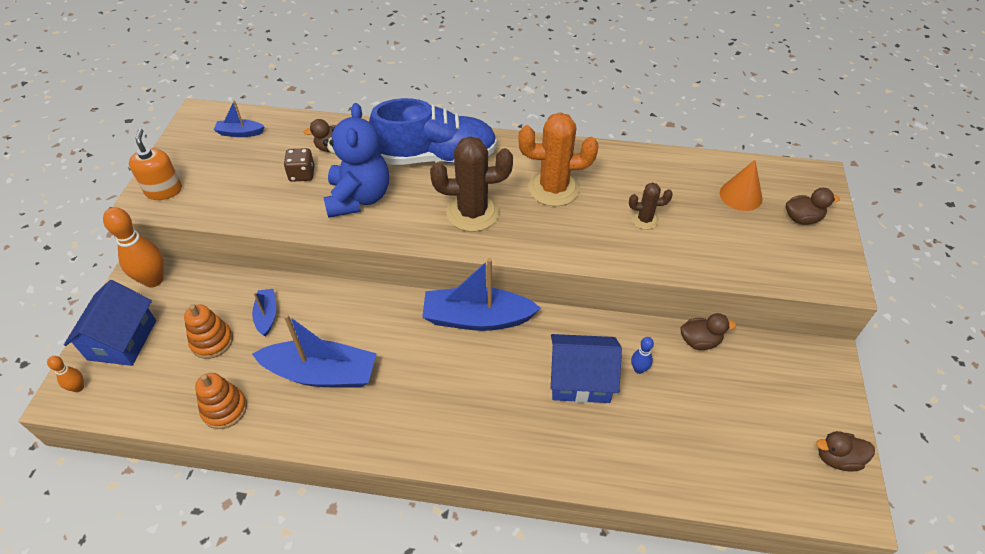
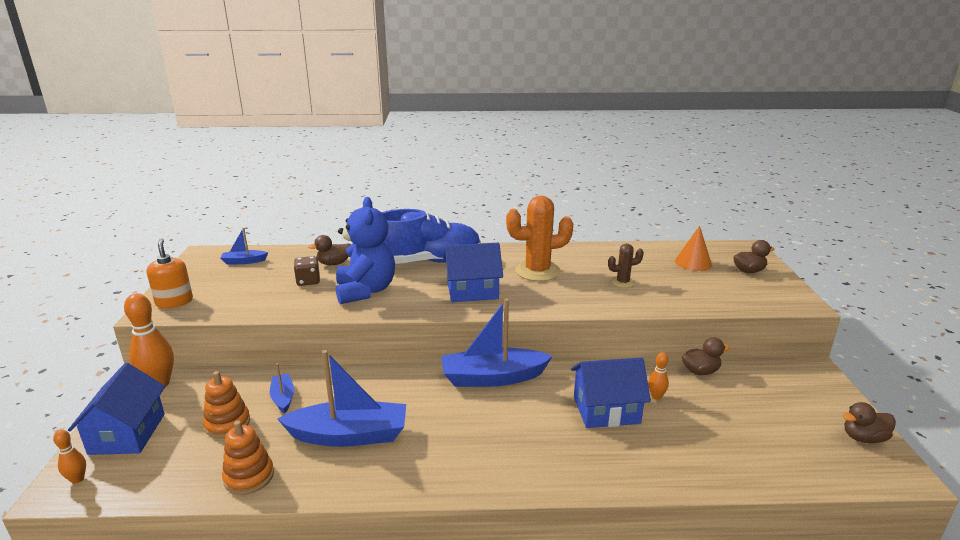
camera: 10 degrees left, 25 degrees down
(472, 212) = (472, 291): brown cactus -> blue house
(639, 369) = (656, 396): blue bowling pin -> orange bowling pin

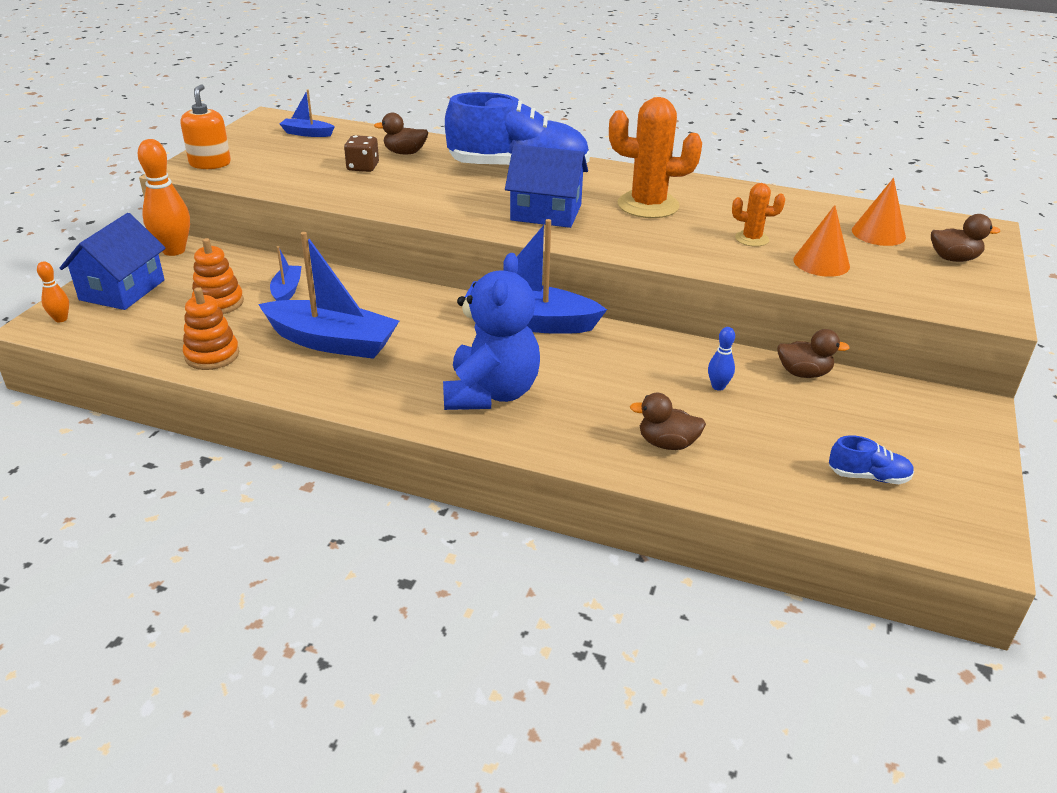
camera: 20 degrees right, 10 degrees up
(365, 291) = (419, 189): blue teddy bear -> blue teddy bear (491, 393)
(606, 410) = (641, 386): blue house -> none
(622, 282) = (751, 239): brown cactus -> orange cactus
(656, 396) = (718, 386): orange bowling pin -> blue bowling pin
(678, 290) = (821, 263): none -> orange cone
(798, 440) = (868, 476): none -> blue shoe
(863, 438) = (965, 497): brown duck -> brown duck (667, 443)

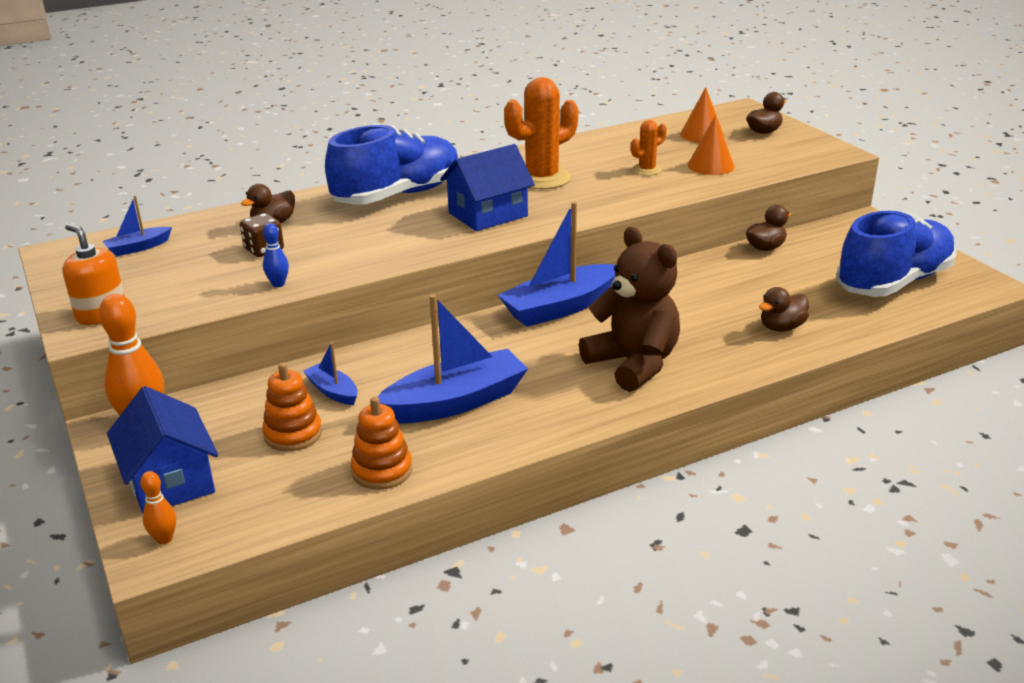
camera: 45 degrees left, 5 degrees down
(491, 393) = (633, 364): blue teddy bear -> brown teddy bear
(718, 386) = (742, 280): blue bowling pin -> blue bowling pin (278, 284)
(868, 476) = (893, 282): blue shoe -> blue shoe, size x2.48

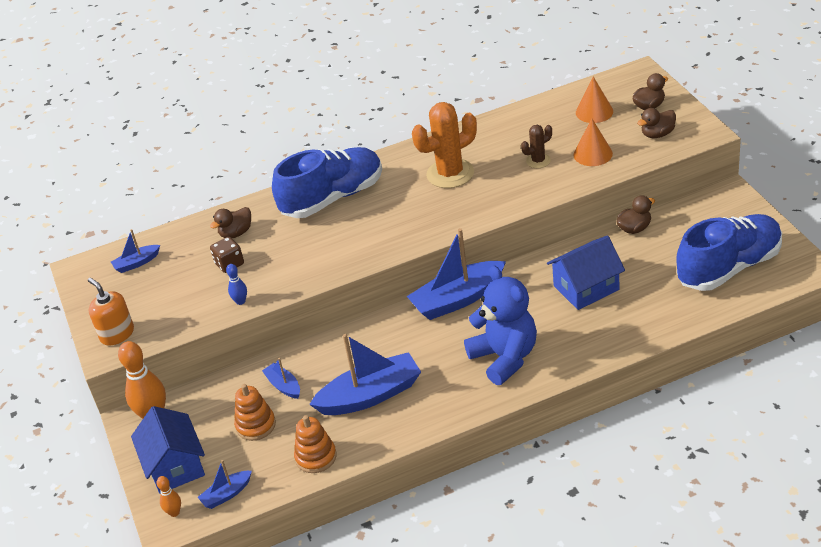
camera: 10 degrees right, 10 degrees up
(247, 516) = (227, 494): none -> blue boat
(488, 214) = (402, 220): blue house -> blue house (586, 288)
(633, 364) = (505, 357): brown teddy bear -> blue teddy bear
(647, 170) = (538, 161): orange cactus -> brown cactus
(781, 327) = (626, 318): brown duck -> brown duck (657, 134)

